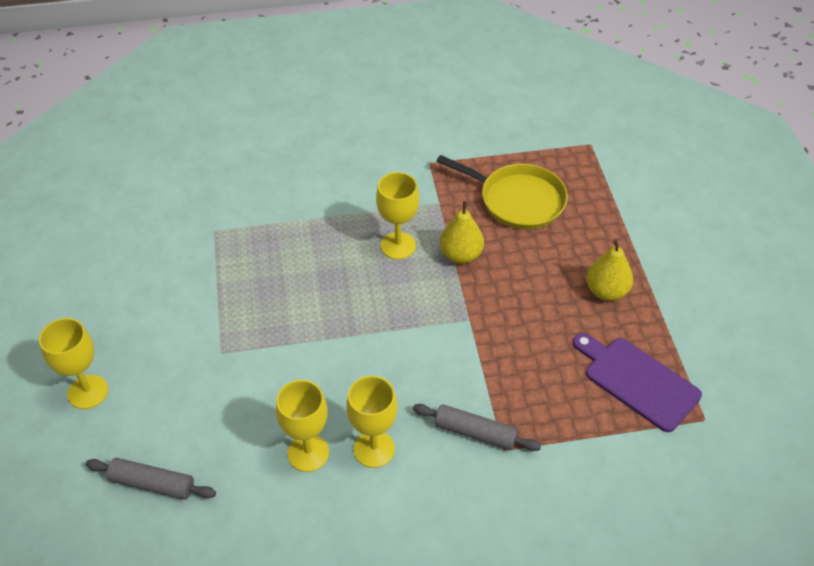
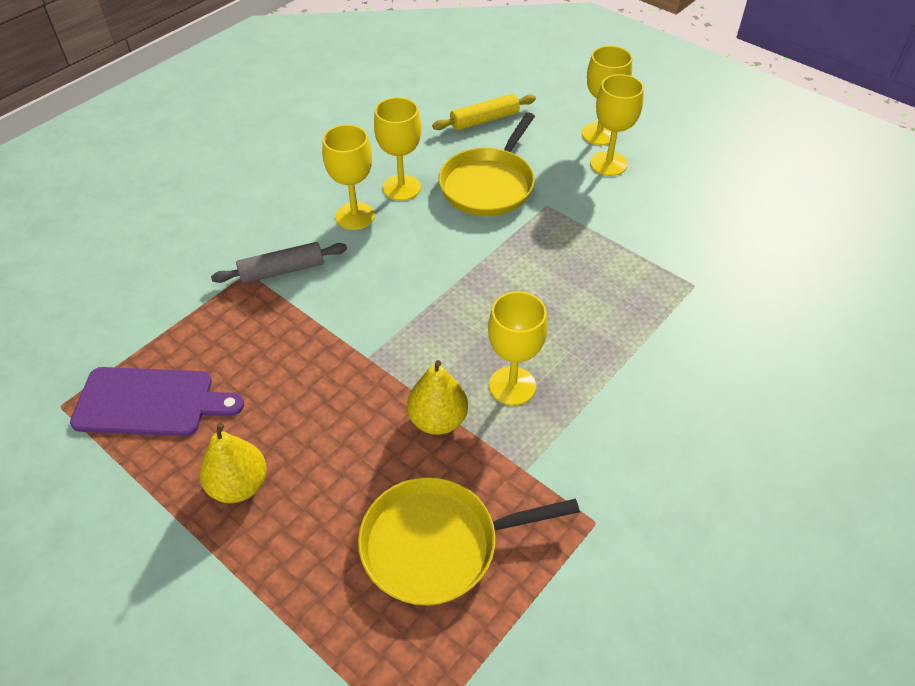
camera: 140 degrees right, 0 degrees up
(126, 357) = (608, 164): none -> yellow goblet
(152, 483) = (484, 120): grey rolling pin -> yellow rolling pin
(238, 403) = (488, 185): none -> yellow pan

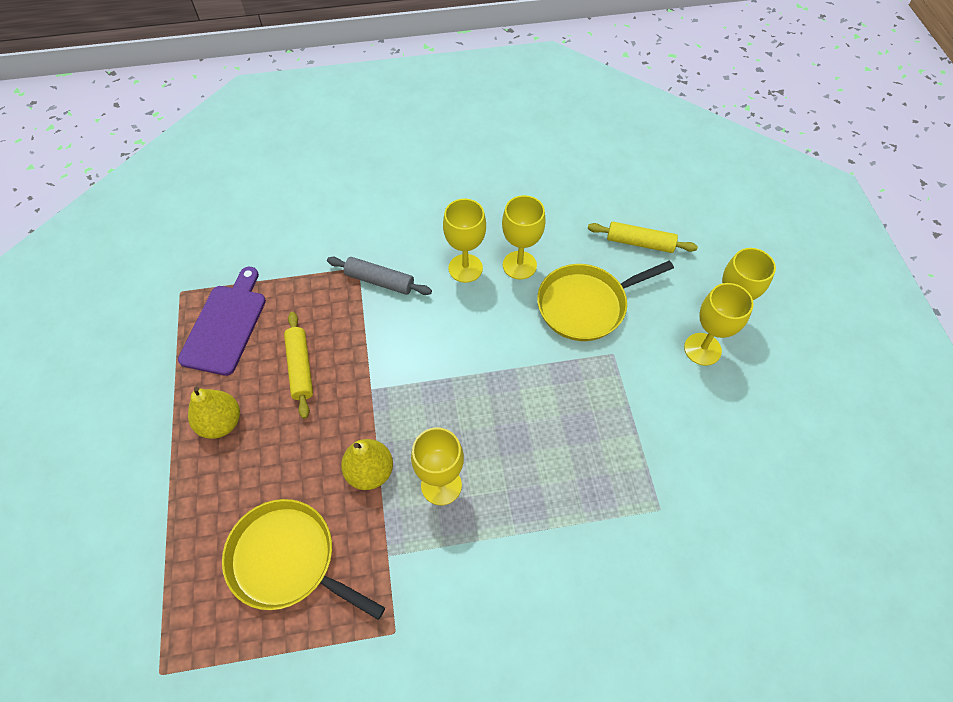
camera: 40 degrees right, 10 degrees up
(150, 402) = (225, 325): purple cutting board -> purple cutting board turned 120 degrees counterclockwise
(276, 385) = (300, 368): none -> yellow rolling pin

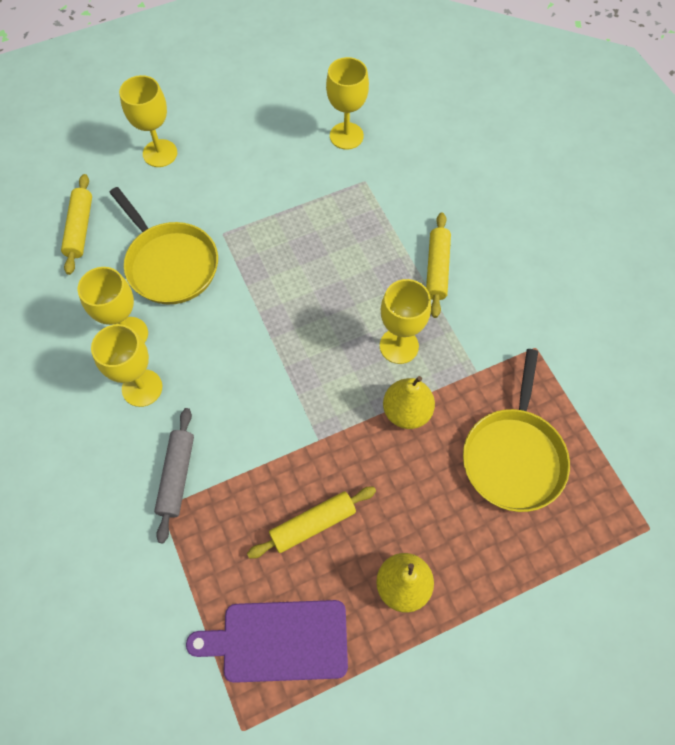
camera: 105 degrees left, 5 degrees up
(522, 554) = (437, 269): none -> yellow rolling pin
(702, 349) = (201, 166): yellow goblet -> yellow goblet (346, 136)

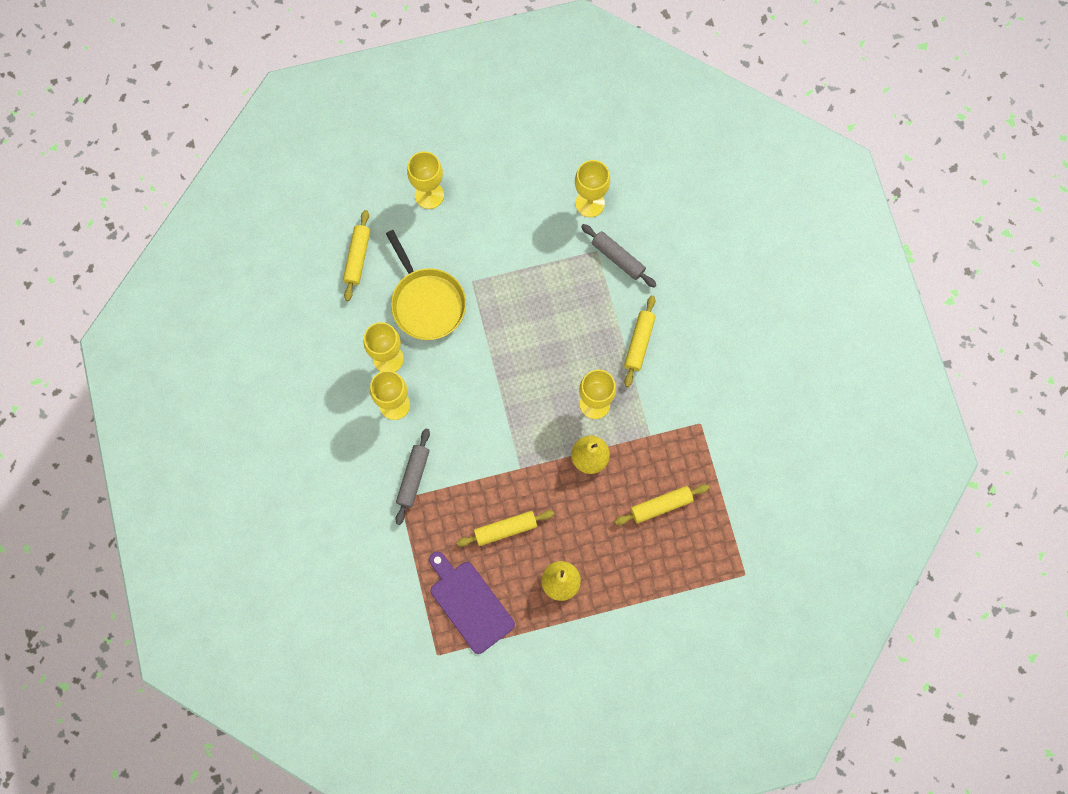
camera: 10 degrees right, 10 degrees up
(279, 641) = (469, 604): purple cutting board -> purple cutting board turned 45 degrees clockwise
(390, 185) = (618, 258): none -> grey rolling pin
(513, 456) = (661, 505): yellow pan -> yellow rolling pin

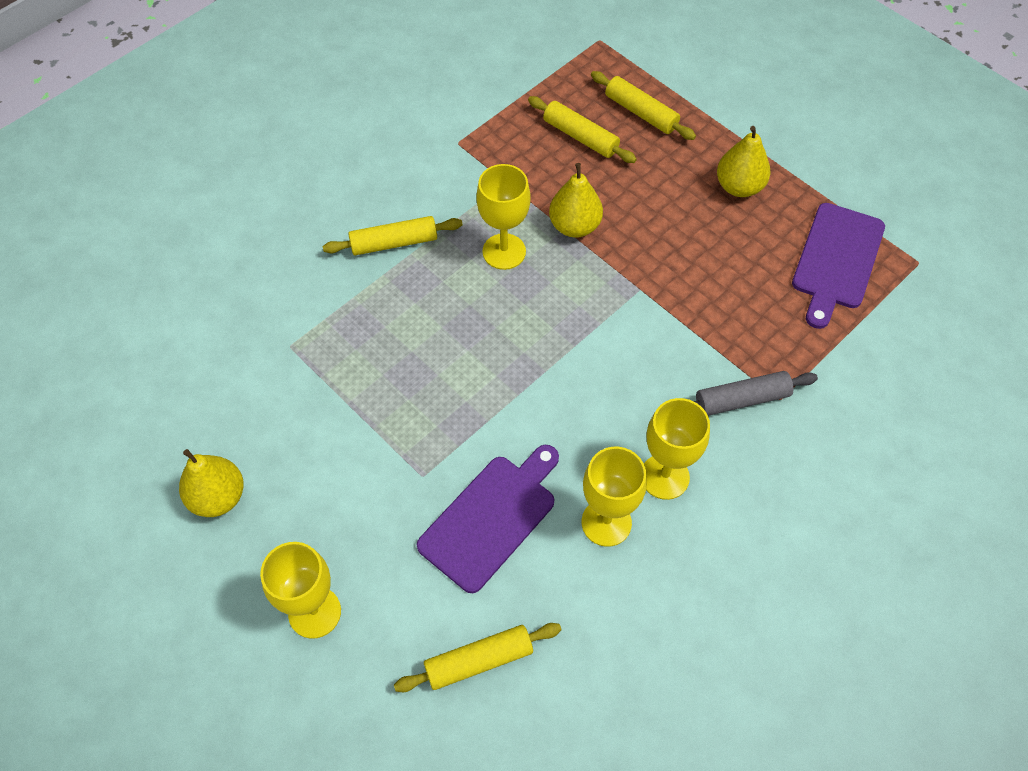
camera: 120 degrees left, 15 degrees down
(427, 303) = (491, 518): yellow pan -> purple cutting board
(505, 529) = (724, 267): yellow rolling pin -> yellow rolling pin (641, 113)
(521, 176) = (218, 497): none -> yellow pear
(590, 203) = (220, 388): yellow goblet -> none
(618, 258) = (288, 317): grey rolling pin -> none

